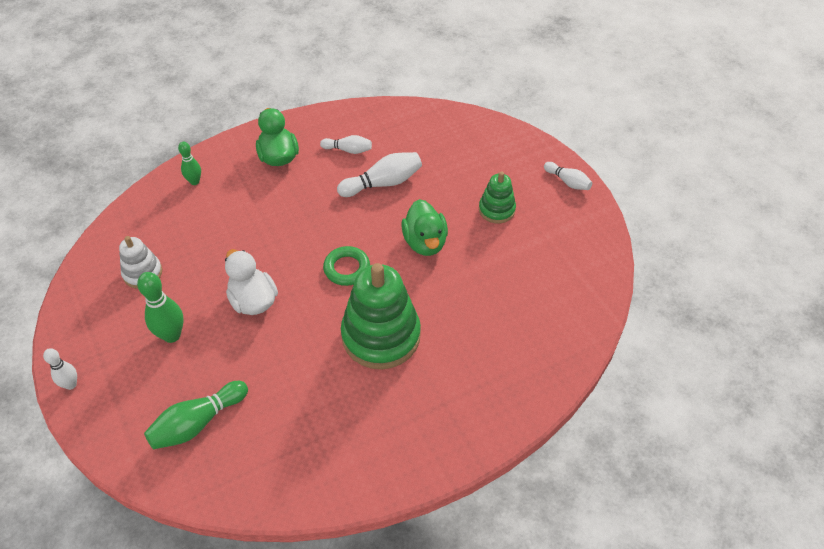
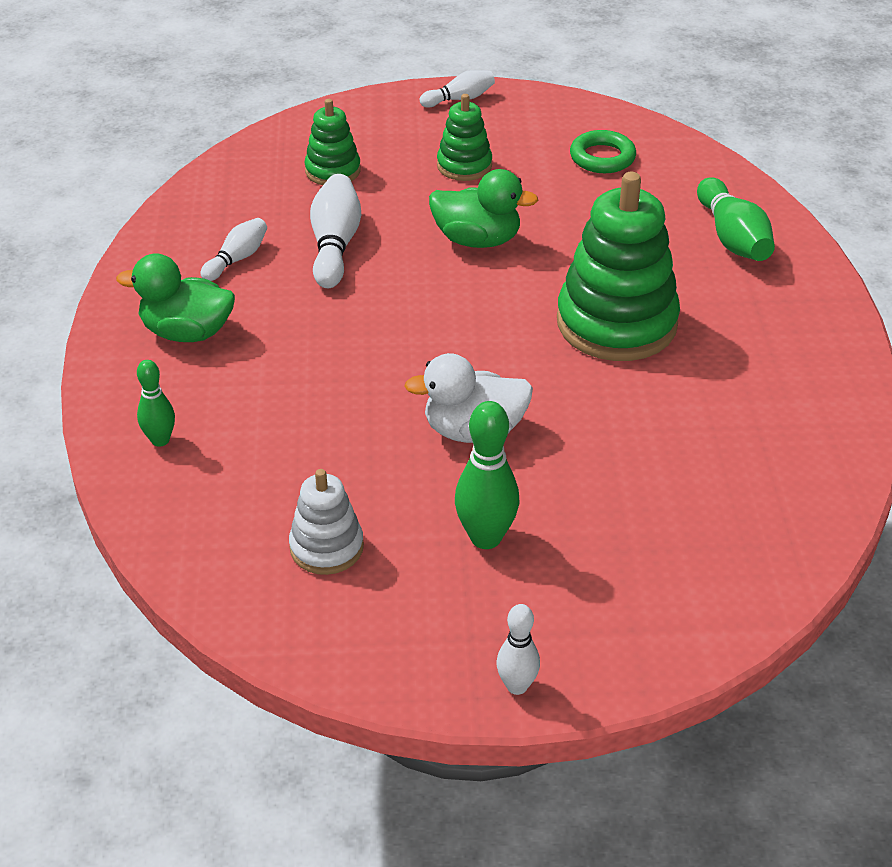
camera: 65 degrees left, 10 degrees down
(197, 423) = (673, 542): green bowling pin -> green bowling pin (732, 238)
(347, 268) = (475, 322): green ring -> green ring (602, 157)
(452, 155) = (333, 171): none -> green stacking toy

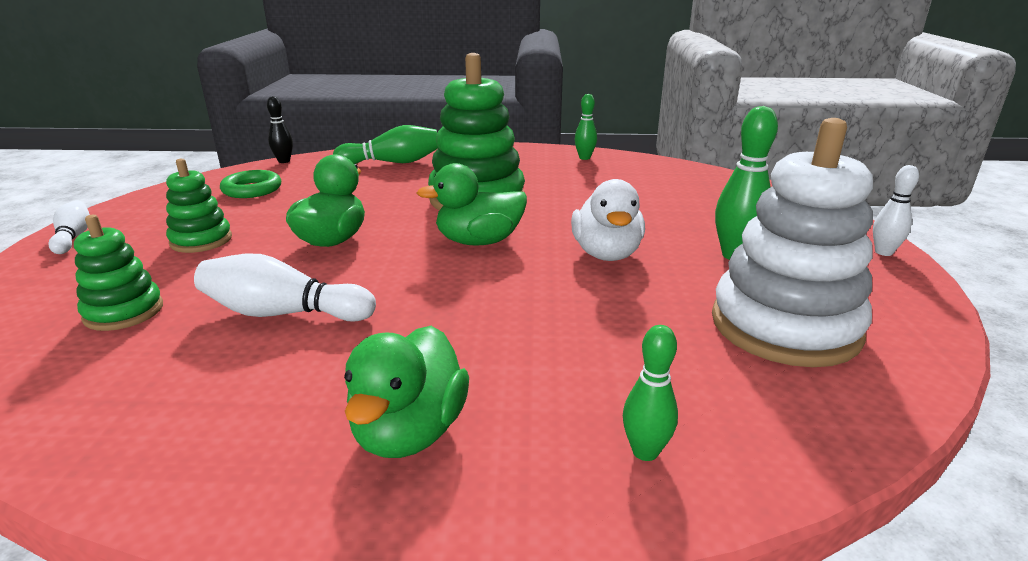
camera: 85 degrees left, 15 degrees down
(237, 259) = (259, 387): white bowling pin -> none
(326, 547) = (784, 326): white stacking toy -> white stacking toy, size x1.92
(491, 336) = (479, 241): none -> green duck
(706, 154) = (284, 161): none -> black bowling pin
(826, 417) = (584, 158): none -> green bowling pin

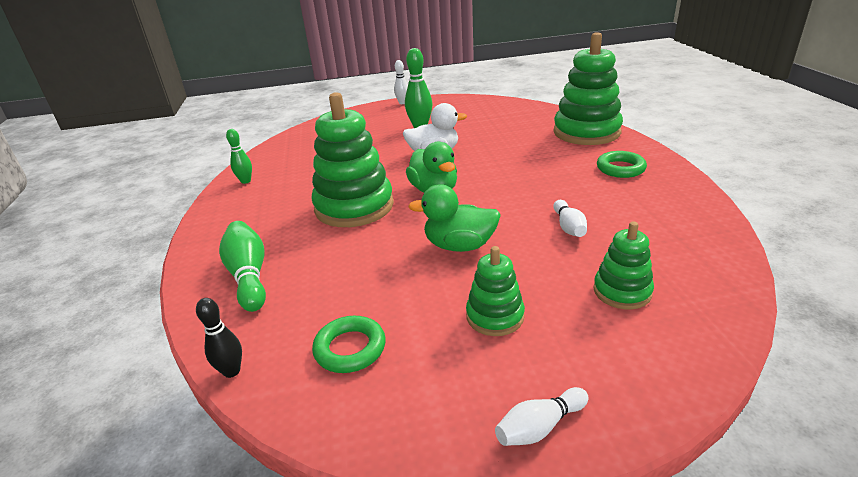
camera: 100 degrees left, 5 degrees up
(284, 313) = (568, 227): white bowling pin -> white bowling pin, size x0.62
(410, 432) = (620, 168): green duck -> green ring
(645, 451) = (586, 132): green bowling pin -> green stacking toy
(784, 326) = (485, 117): white stacking toy -> none

